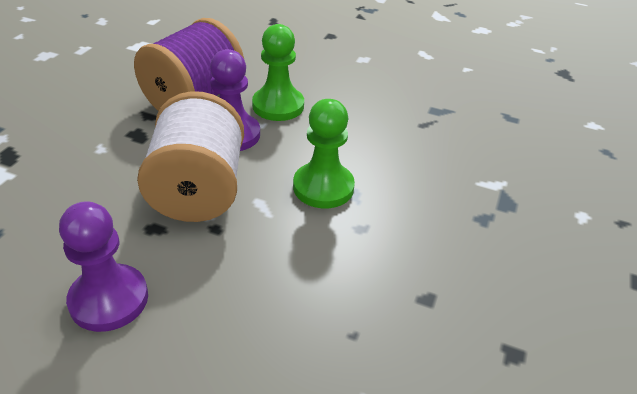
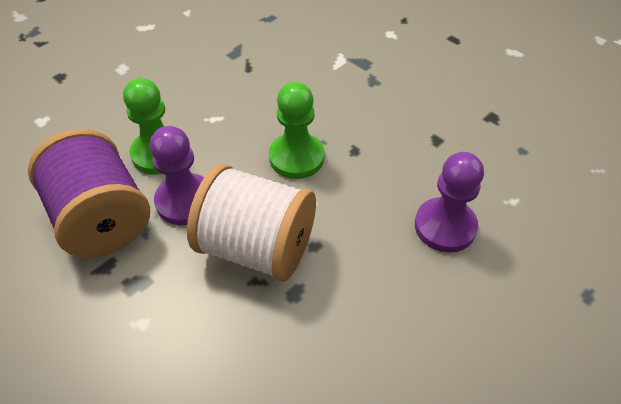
camera: 65 degrees left, 10 degrees up
(109, 299) = (372, 343): purple pawn -> purple pawn (445, 226)

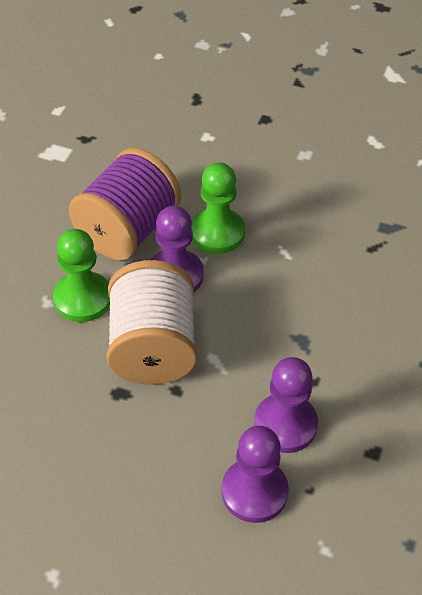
camera: 65 degrees right, 0 degrees up
(296, 157) = (273, 336): green pawn -> green pawn (83, 298)
(388, 182) = (285, 424): none -> purple pawn

